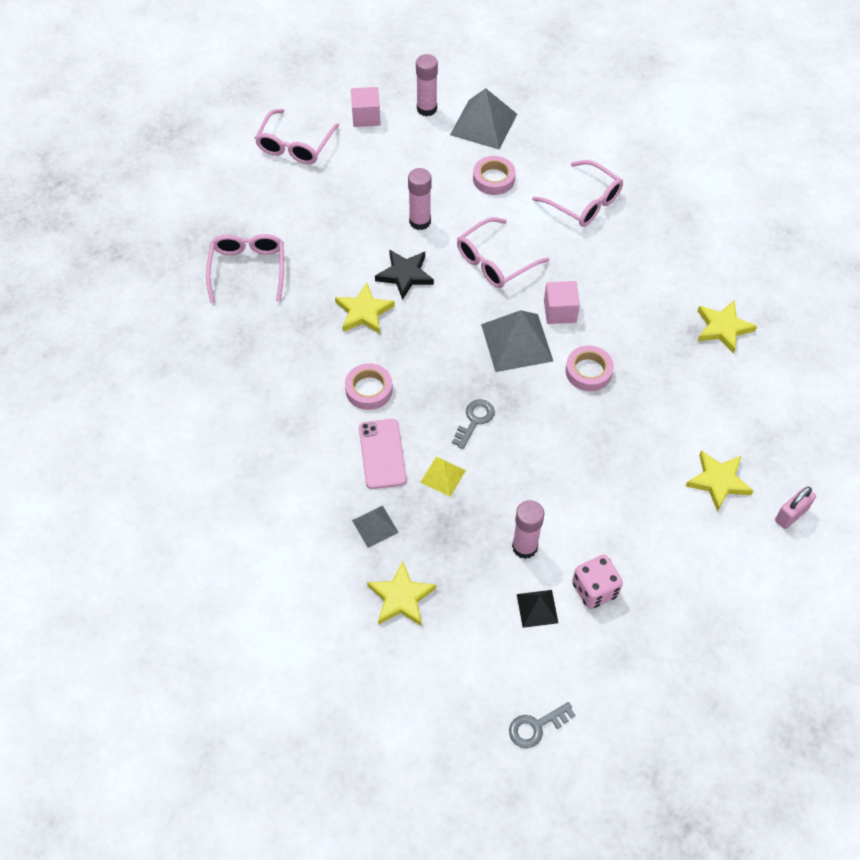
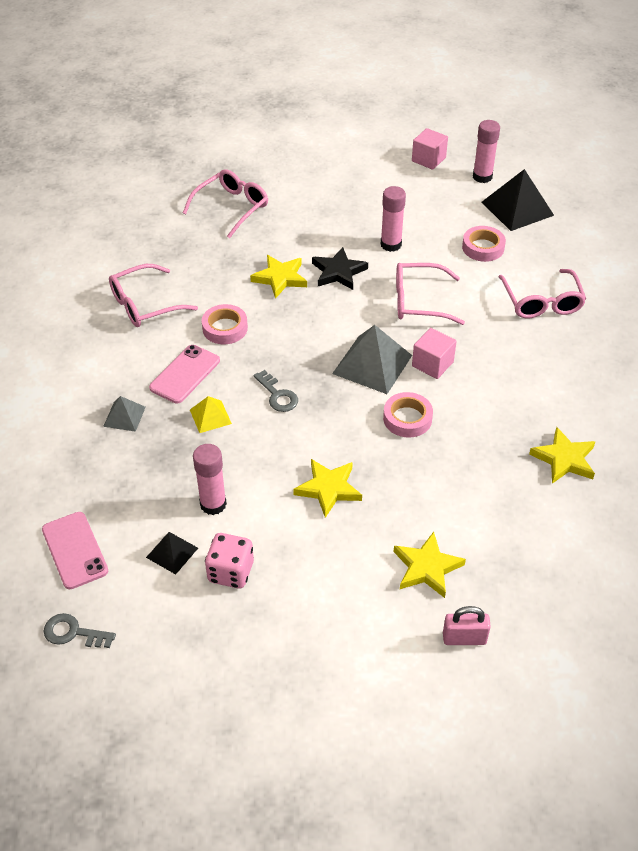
camera: 40 degrees right, 10 degrees down
(295, 146) = (354, 151): pink glasses -> pink glasses (144, 305)
(401, 597) = (86, 474): yellow star -> yellow star (328, 489)
(464, 665) = (74, 550): none -> pink phone
(475, 420) = (278, 395): grey key -> grey key turned 75 degrees clockwise
(483, 124) = (517, 208): grey pyramid -> black pyramid

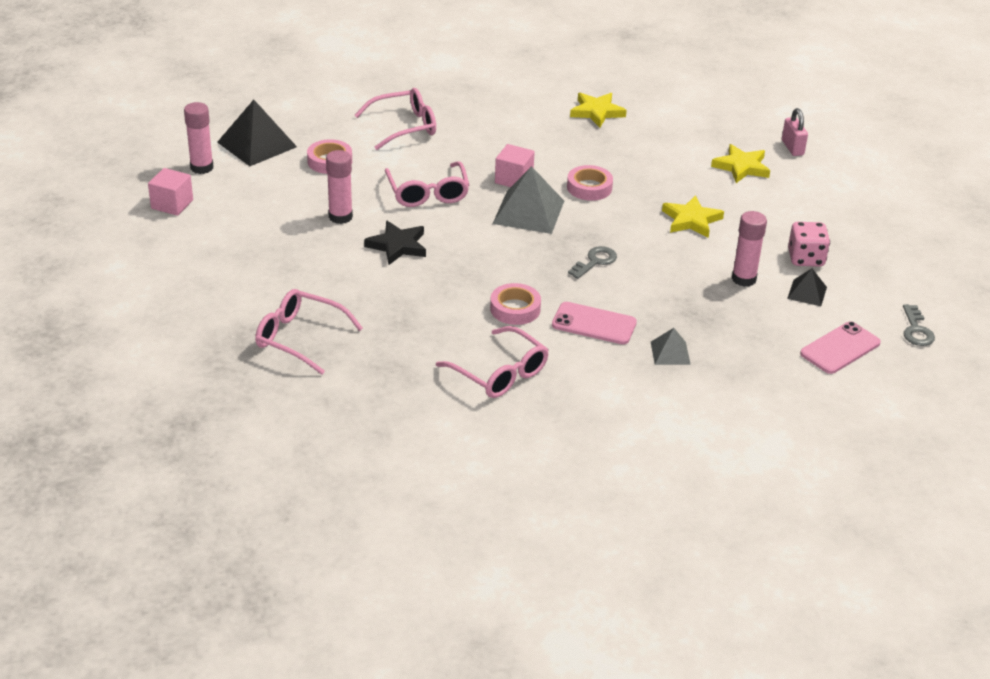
camera: 105 degrees left, 10 degrees down
(210, 416) = (642, 298): yellow pyramid -> none
(280, 278) = (420, 283): yellow star -> none

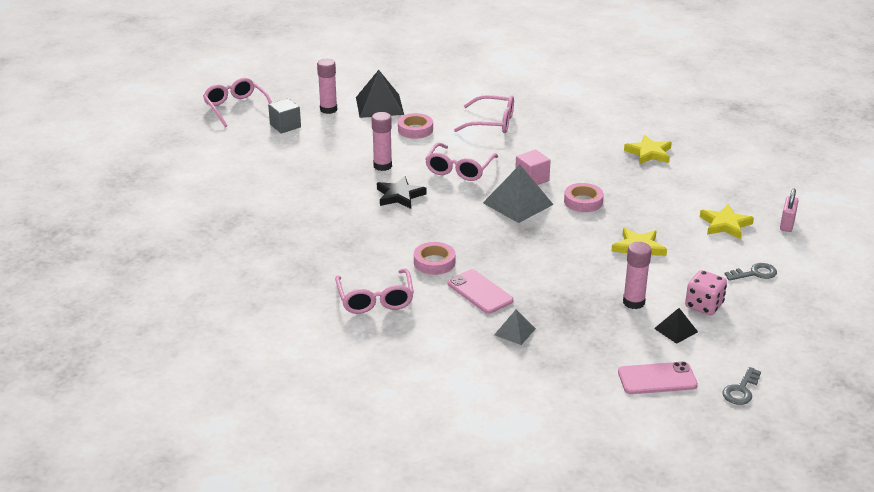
camera: 35 degrees right, 5 degrees down
(172, 204) = (285, 126): pink cube -> grey cube
(299, 338) = (271, 230): pink glasses -> pink glasses (236, 107)
(595, 261) = (529, 251): grey key -> grey key (755, 273)

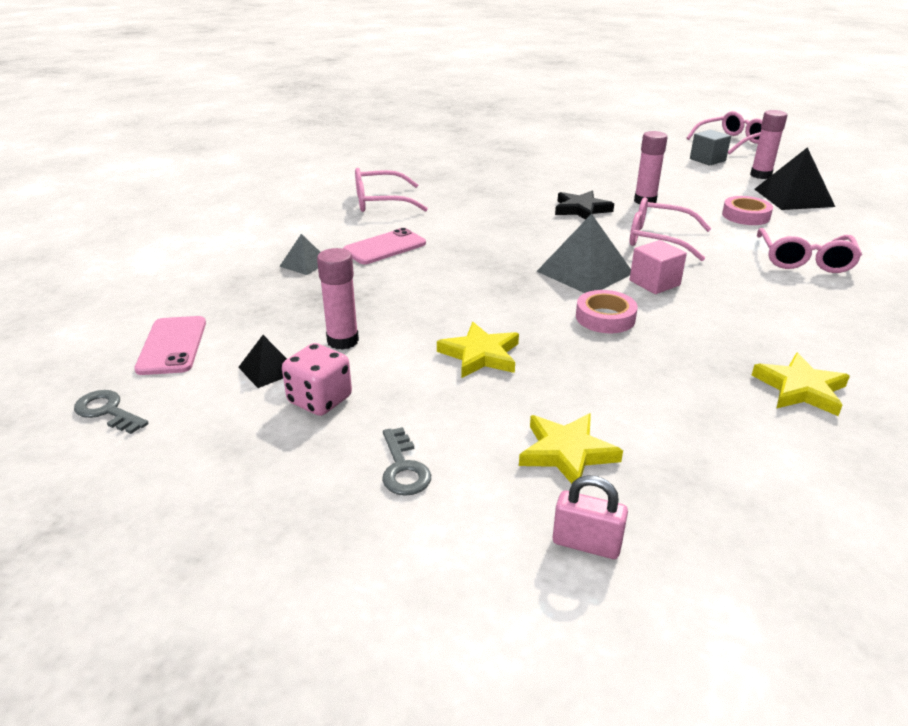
camera: 90 degrees right, 0 degrees up
(434, 262) = (445, 226): pink tape -> none

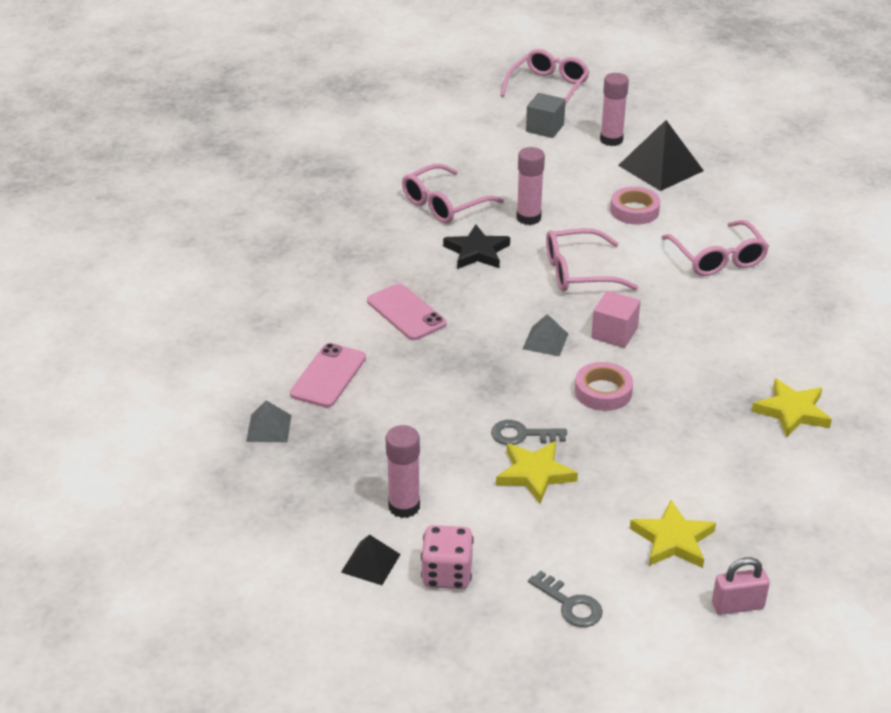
camera: 30 degrees left, 5 degrees up
(107, 411) = (277, 663): grey key -> grey key (522, 435)
(172, 346) = (252, 576): pink phone -> pink phone (406, 312)
(380, 202) = (257, 309): pink glasses -> pink glasses (444, 204)
(584, 272) = (545, 341): grey pyramid -> grey pyramid, size x0.53

